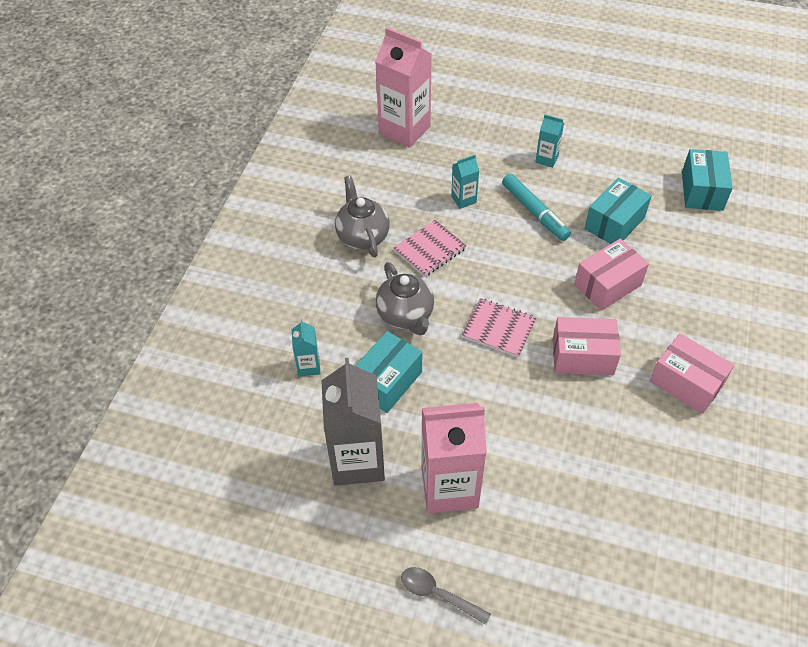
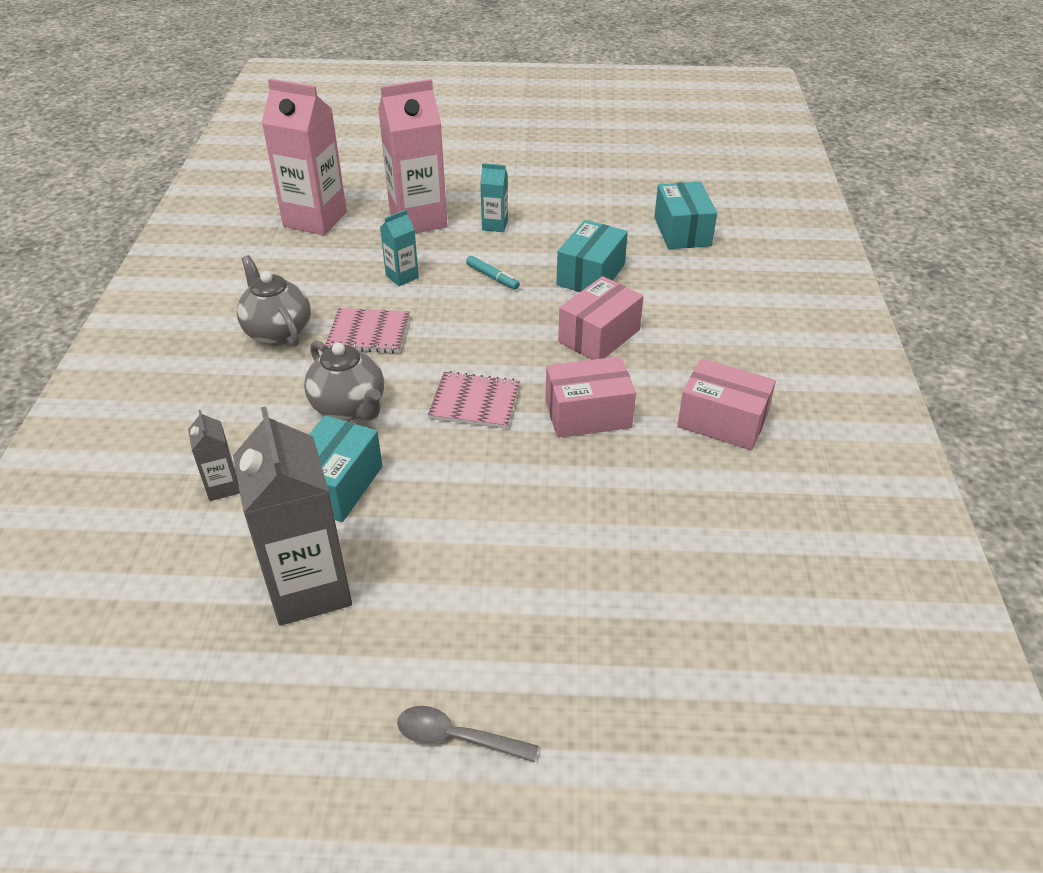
camera: 15 degrees left, 10 degrees down
(308, 366) = (223, 486): turquoise carton -> grey carton
(430, 250) = (369, 333): pink notebook -> pink notebook turned 60 degrees clockwise
(449, 487) = (446, 596): pink carton -> pink carton (418, 220)
(534, 212) = (492, 277): turquoise marker -> turquoise marker, size x0.56

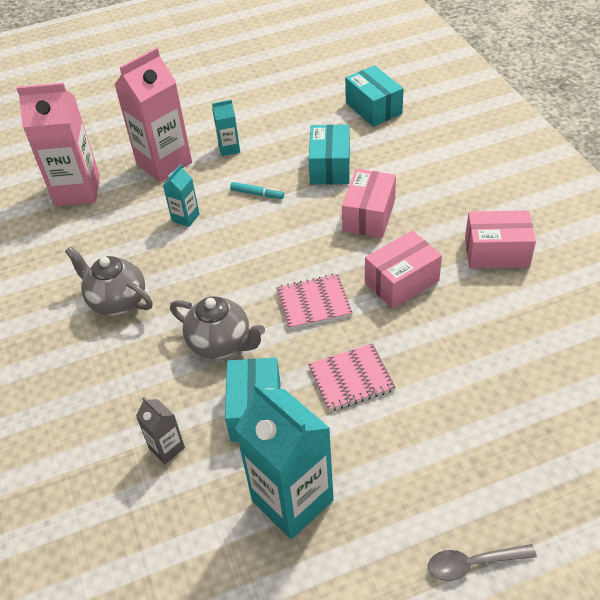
camera: 20 degrees left, 5 degrees up
(309, 588) = (292, 500): grey carton -> turquoise carton
(369, 333) = (192, 275): pink notebook -> pink notebook (351, 379)

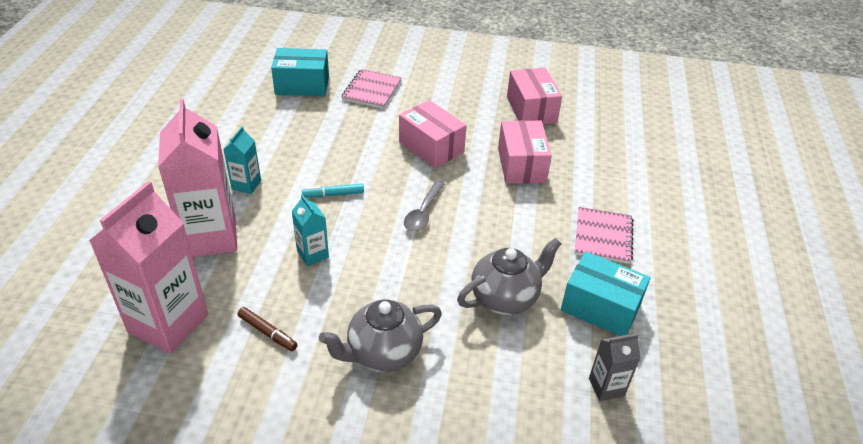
camera: 65 degrees left, 5 degrees down
(98, 236) = (267, 332): none -> brown marker
(257, 194) = (333, 194): turquoise marker -> turquoise marker turned 150 degrees counterclockwise
(292, 500) = (707, 324): turquoise carton -> none
(313, 303) = (504, 221): pink notebook -> pink notebook (371, 90)
(330, 167) = (348, 139): turquoise box -> none
(473, 563) = (803, 254): grey spoon -> grey spoon (423, 212)
(496, 252) = (531, 109): pink box -> pink box turned 45 degrees counterclockwise

